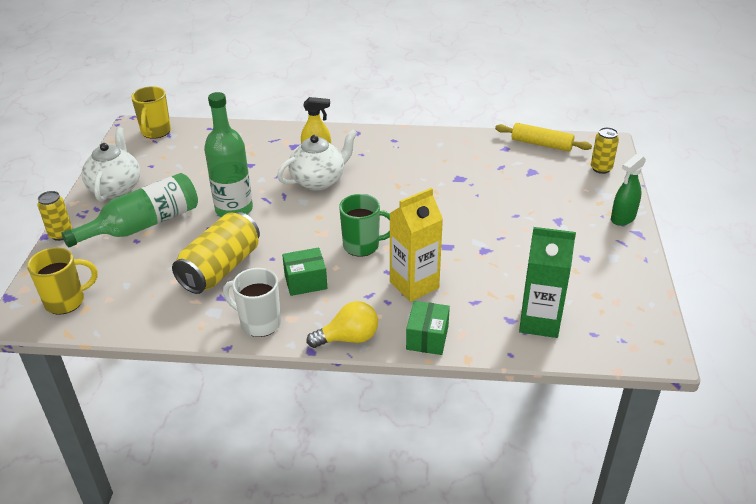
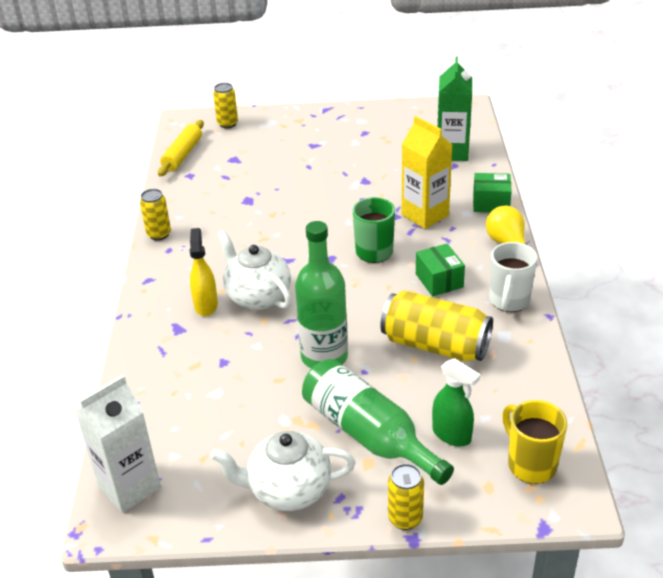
camera: 95 degrees left, 0 degrees up
(155, 132) = (129, 487): yellow mug -> white carton
(416, 135) = (159, 234): none -> yellow can
(623, 218) = (306, 115): green spray bottle -> green spray bottle (452, 435)

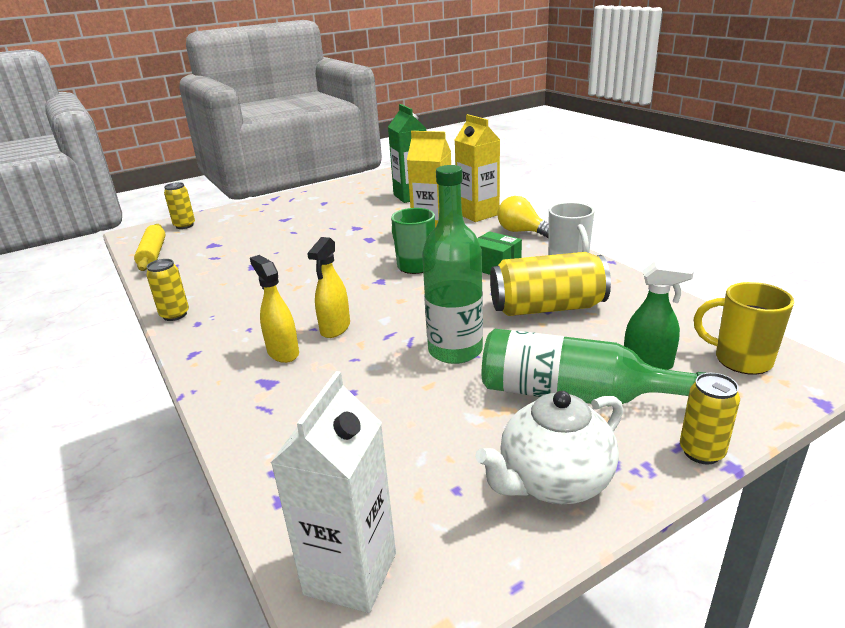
camera: 30 degrees left, 10 degrees down
(258, 297) = (335, 328): white teapot -> yellow spray bottle
(491, 203) = (478, 214): green box -> yellow carton

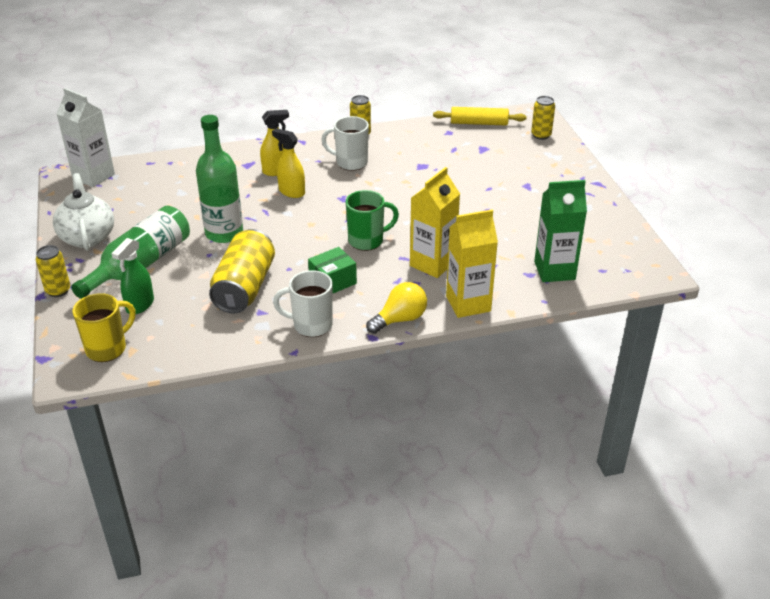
camera: 105 degrees right, 10 degrees up
(252, 306) = (350, 163): none -> white mug

